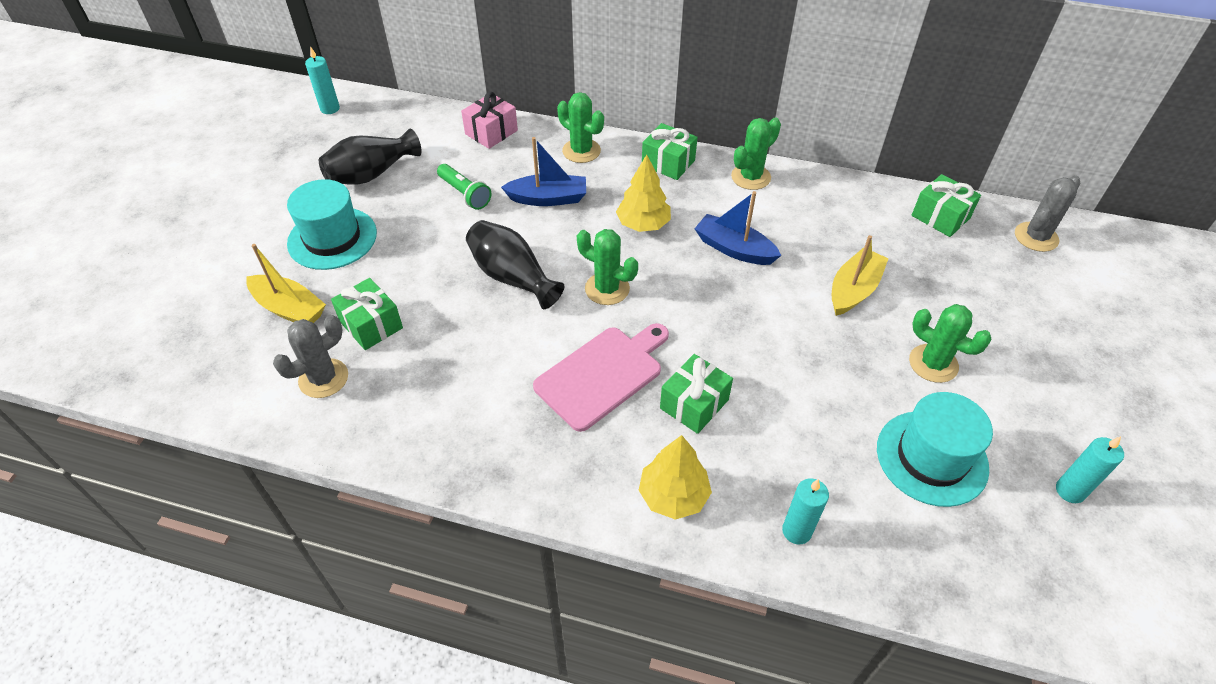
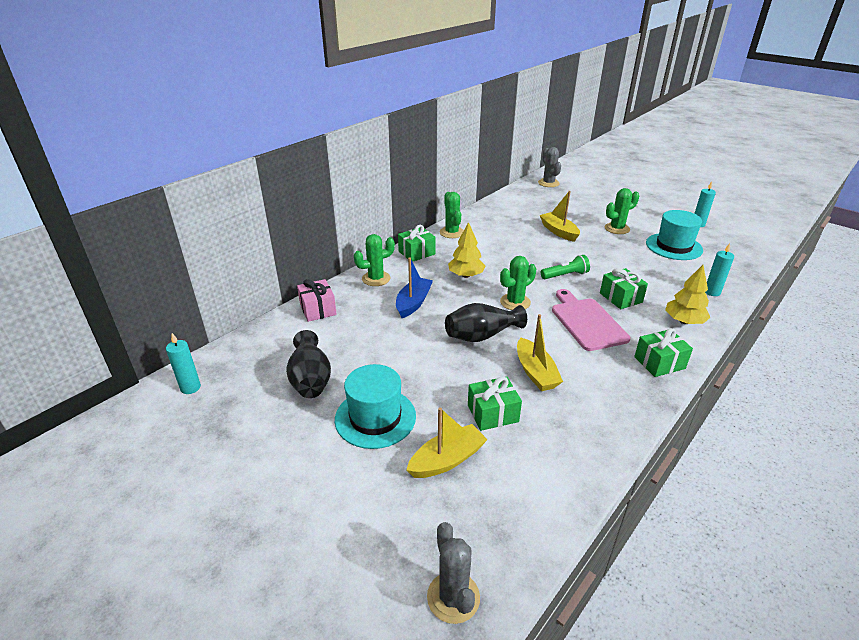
camera: 65 degrees left, 15 degrees down
(323, 378) = (539, 451): grey cactus -> grey cactus (453, 597)
(461, 345) = (535, 372): none -> yellow boat
(464, 194) = (378, 337): green flashlight -> green flashlight (565, 275)
(734, 249) = (507, 253): blue boat -> none
(940, 217) = (521, 197): green gift -> green gift (659, 363)

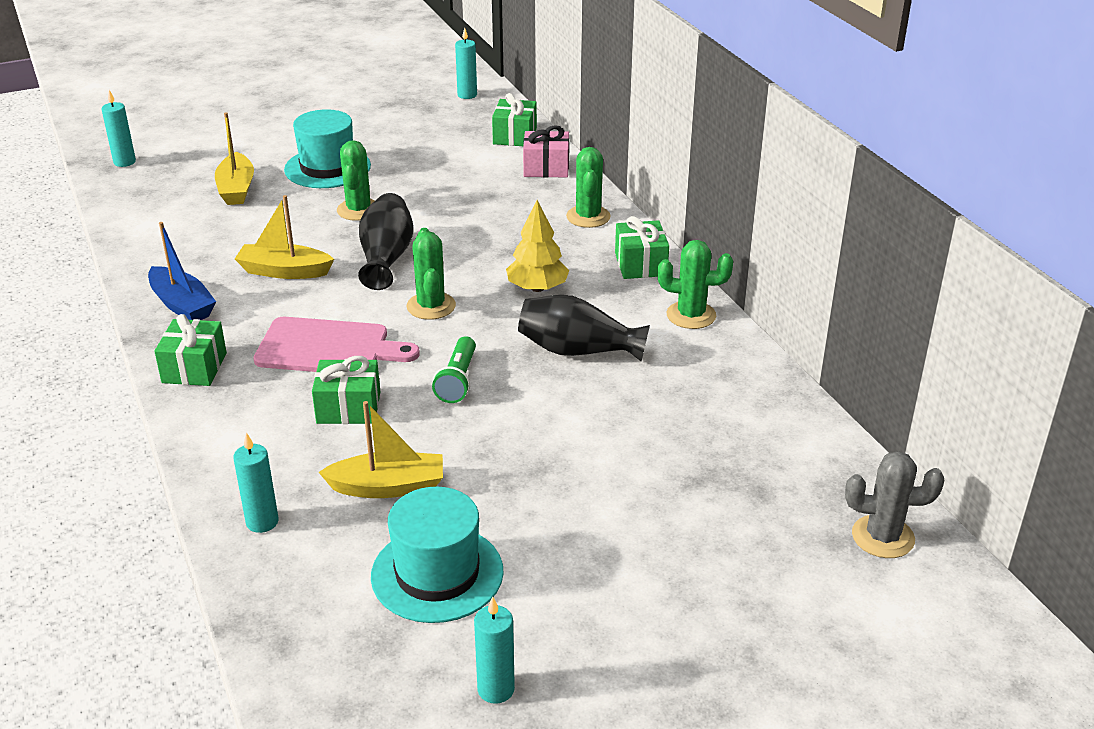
camera: 115 degrees right, 0 degrees up
(310, 379) = (418, 147): black vase -> black vase (577, 351)
(413, 303) = (502, 230): blue boat -> blue boat (182, 305)
(453, 597) = (124, 162): grey cactus -> turquoise candle
(493, 413) = (259, 226): green gift -> green gift (514, 136)
(558, 232) = (612, 439): yellow boat -> yellow boat (388, 487)
(617, 228) = (570, 529): green cactus -> green cactus (358, 210)
(684, 321) = (235, 439): yellow tree -> none

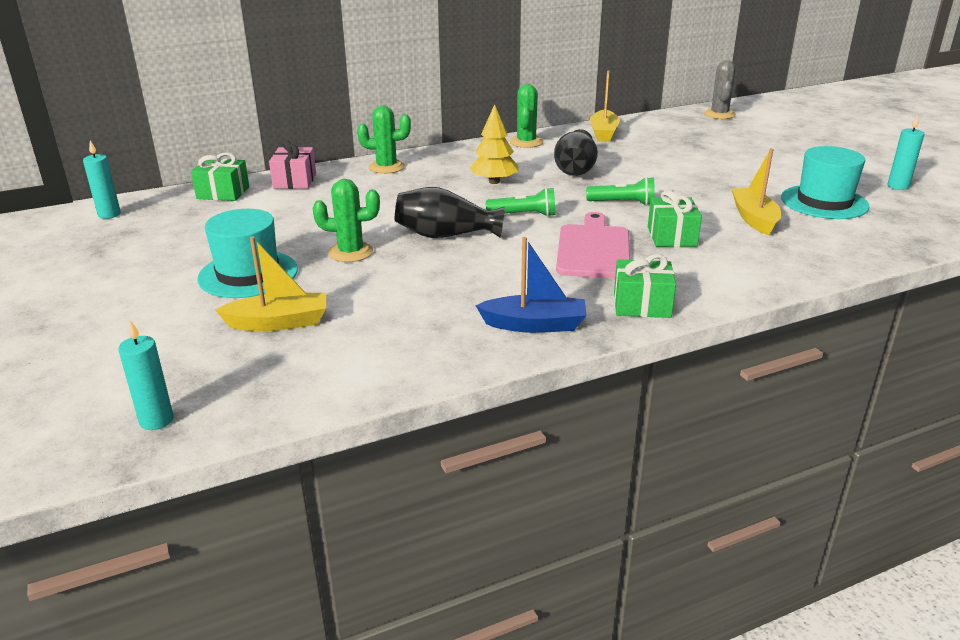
camera: 90 degrees left, 5 degrees down
(182, 305) = (534, 325): blue boat -> blue boat turned 45 degrees clockwise
(262, 522) = (819, 256): turquoise candle -> none
(284, 271) = (468, 278): yellow boat -> yellow boat (603, 133)
(431, 306) = (524, 215): green cactus -> green flashlight
(640, 264) = (460, 153): green gift -> none

